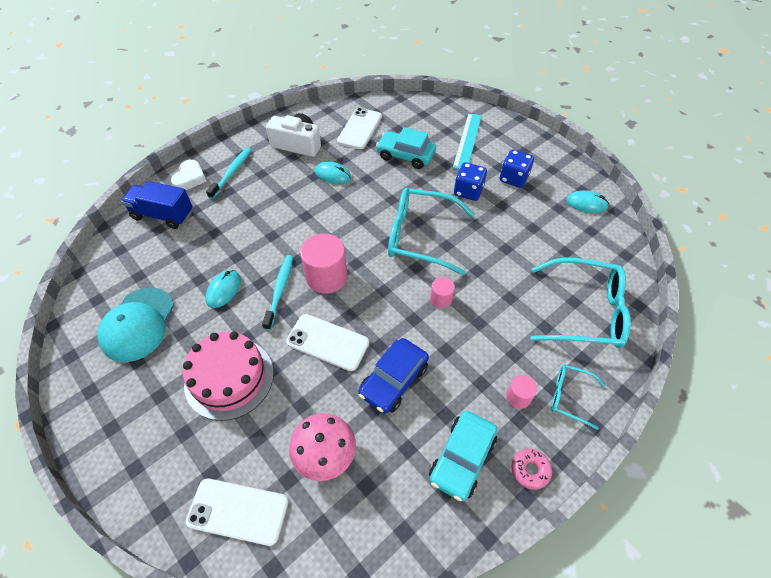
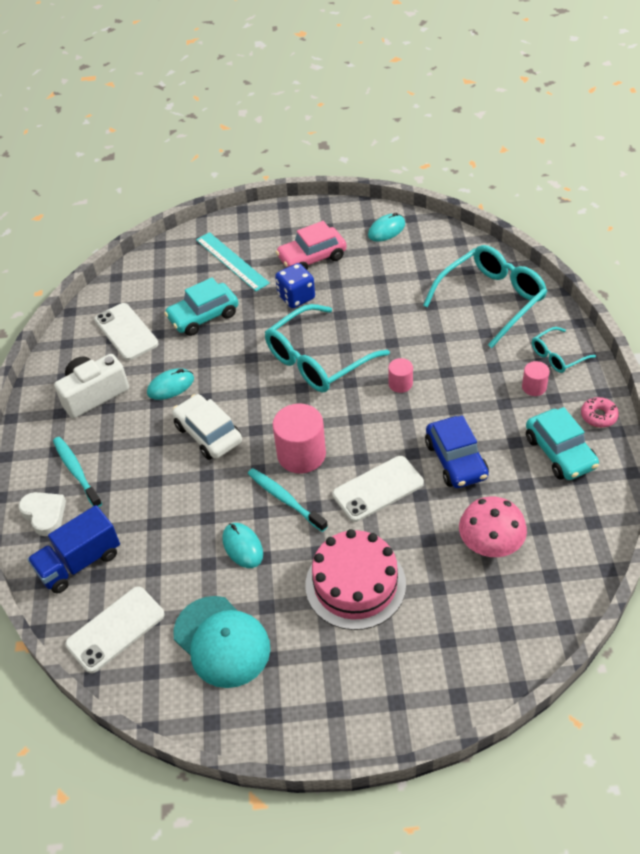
camera: 50 degrees left, 5 degrees down
(238, 511) = (498, 632): white phone -> white phone (115, 629)
(307, 216) = (208, 434): none -> white car
(513, 178) = (312, 258): blue dice -> pink car

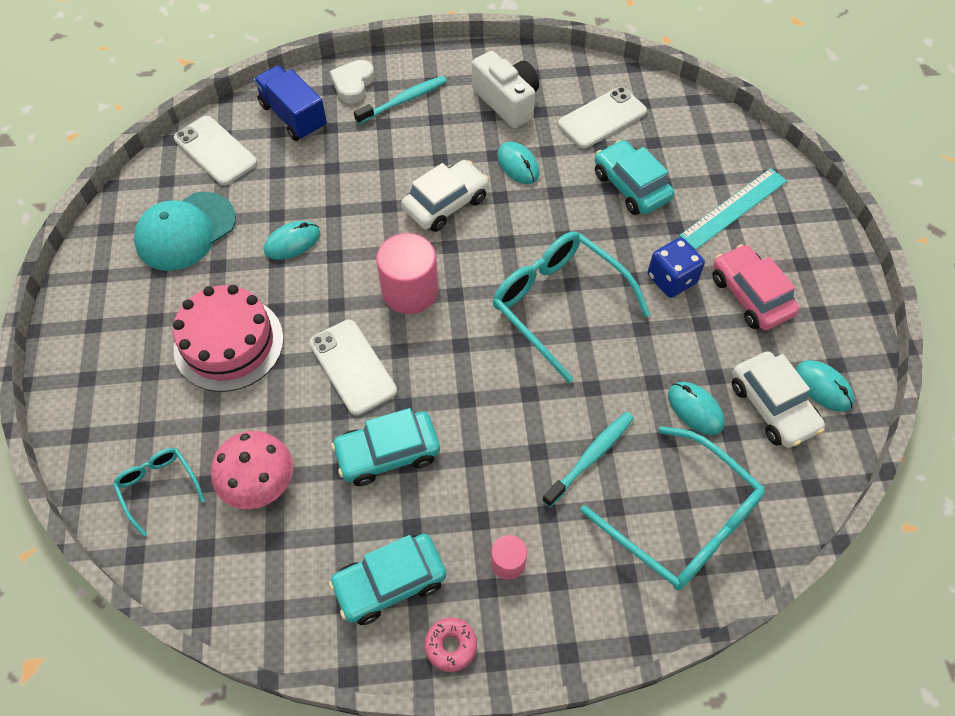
camera: 85 degrees right, 10 degrees up
(44, 514) = (353, 84): white heart -> white heart turned 150 degrees clockwise
(285, 499) = (348, 277): turquoise toothbrush -> turquoise toothbrush (590, 457)
(400, 384) = (517, 395): pink cylinder -> none
(402, 253) = (772, 406): none -> white car
(406, 290) = (695, 409): none -> turquoise mouse
(456, 460) = (387, 453): blue car -> turquoise car
(557, 356) = (568, 603): turquoise glasses -> turquoise glasses (158, 487)

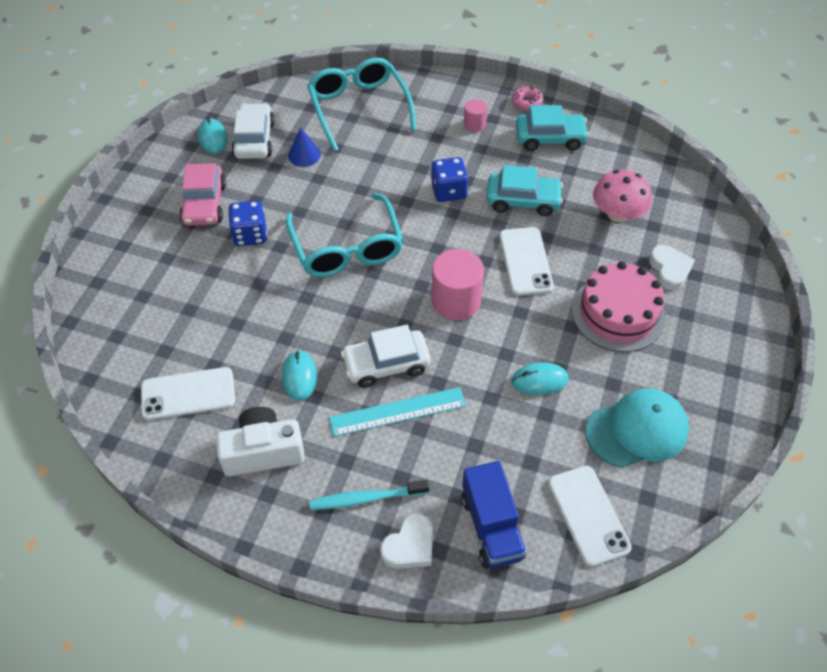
camera: 155 degrees left, 5 degrees down
(158, 487) = (689, 235): turquoise glasses -> none
(178, 423) = (669, 269): none -> white heart
(486, 429) = (448, 191): none -> blue dice
(507, 101) = (263, 452): white camera -> white camera turned 90 degrees clockwise
(590, 457) = (391, 154): turquoise toothbrush -> none
(631, 186) = (218, 317): turquoise car -> none
(695, 409) = (304, 155): turquoise mouse -> blue cone
(733, 208) = (154, 267): turquoise ruler -> turquoise ruler (398, 412)

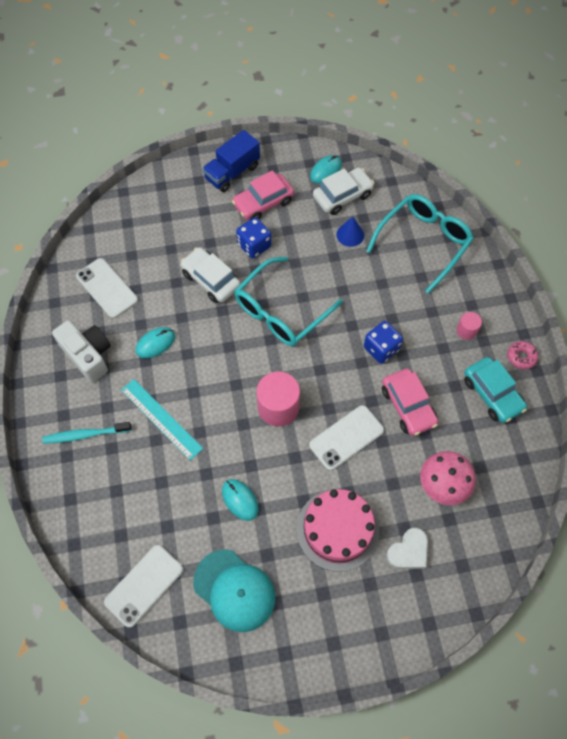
camera: 60 degrees right, 10 degrees up
(366, 498) = (85, 435): turquoise toothbrush -> turquoise toothbrush turned 60 degrees counterclockwise
(386, 364) = (195, 391): white car -> white car (211, 280)
(410, 546) = (64, 479): white heart -> none
(491, 527) = (103, 524): blue truck -> blue truck (232, 172)
(523, 200) = (408, 406): turquoise car -> pink car

